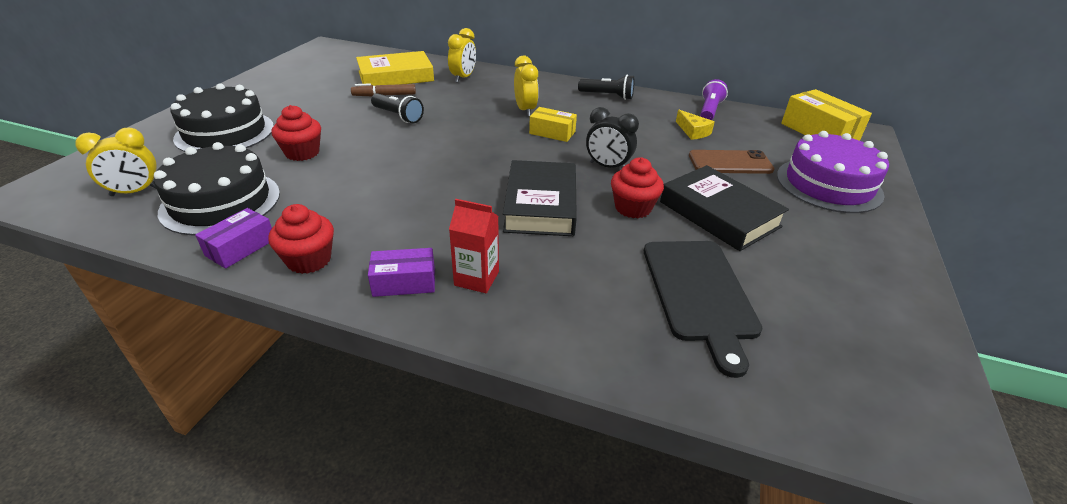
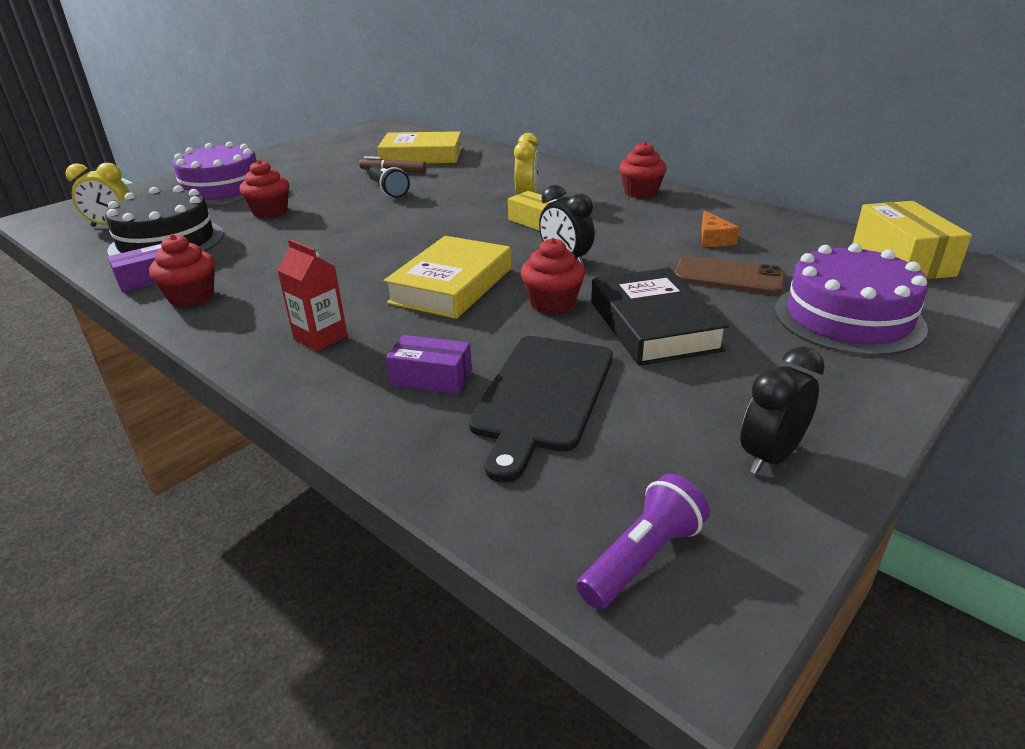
camera: 25 degrees right, 5 degrees down
(225, 132) = (222, 189): black cake -> purple cake
(404, 282) = (252, 328): purple box -> purple box (431, 378)
(463, 78) = (490, 162): yellow clock -> none
(540, 205) = (451, 285): black book -> yellow book
(607, 96) = (640, 193): black flashlight -> red cupcake
(693, 131) = (713, 239): yellow cheese -> orange cheese
(709, 111) = (761, 220): purple flashlight -> purple flashlight (642, 558)
(879, 306) = (770, 456): none -> black clock

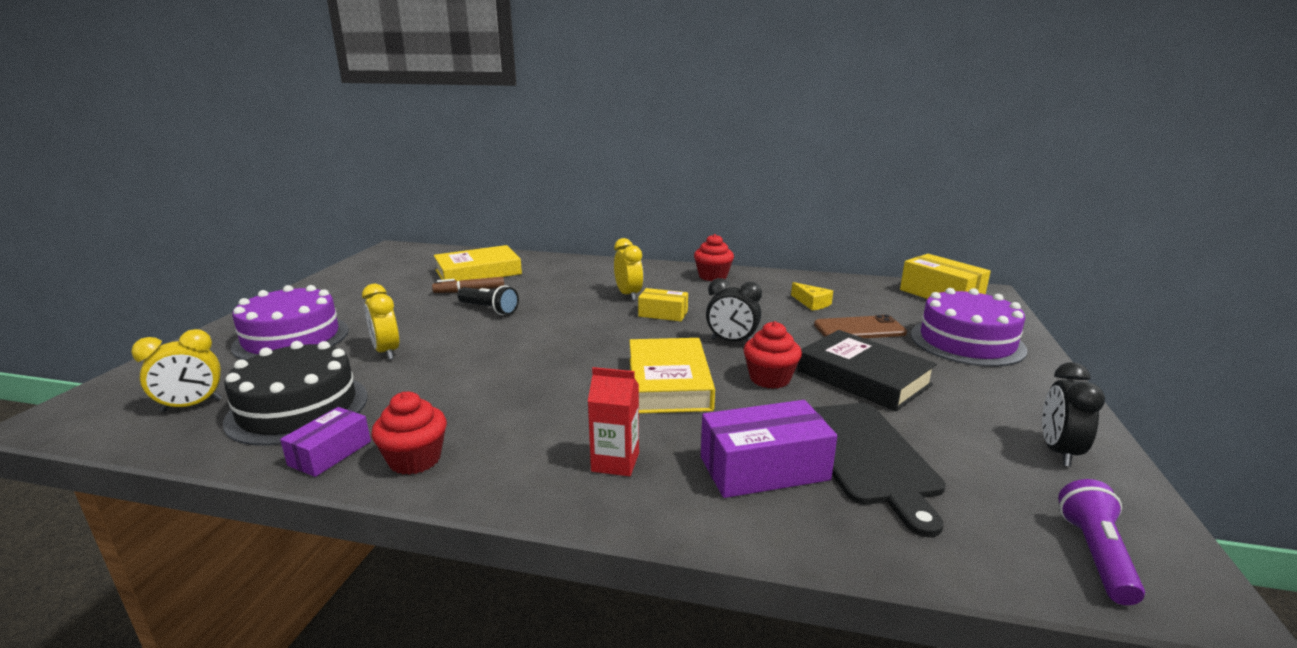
camera: 30 degrees left, 10 degrees down
(270, 212) = (386, 352): red cupcake -> yellow clock
(431, 378) = (764, 468): purple box -> purple box, size x1.63
(713, 239) = (812, 303): orange cheese -> yellow cheese

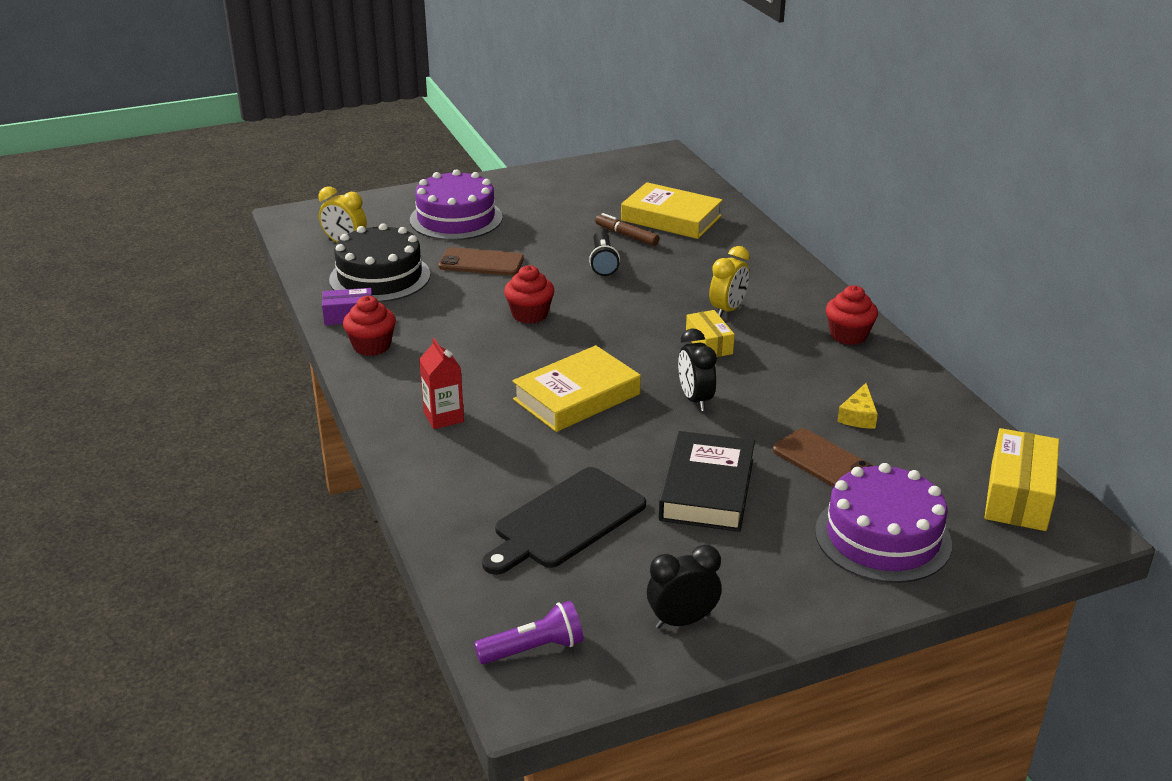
camera: 55 degrees right, 10 degrees up
(386, 352) = (481, 263): yellow clock -> brown phone
(764, 468) = (499, 479): purple box -> none
(770, 379) = (644, 441): red cupcake -> red cupcake (529, 314)

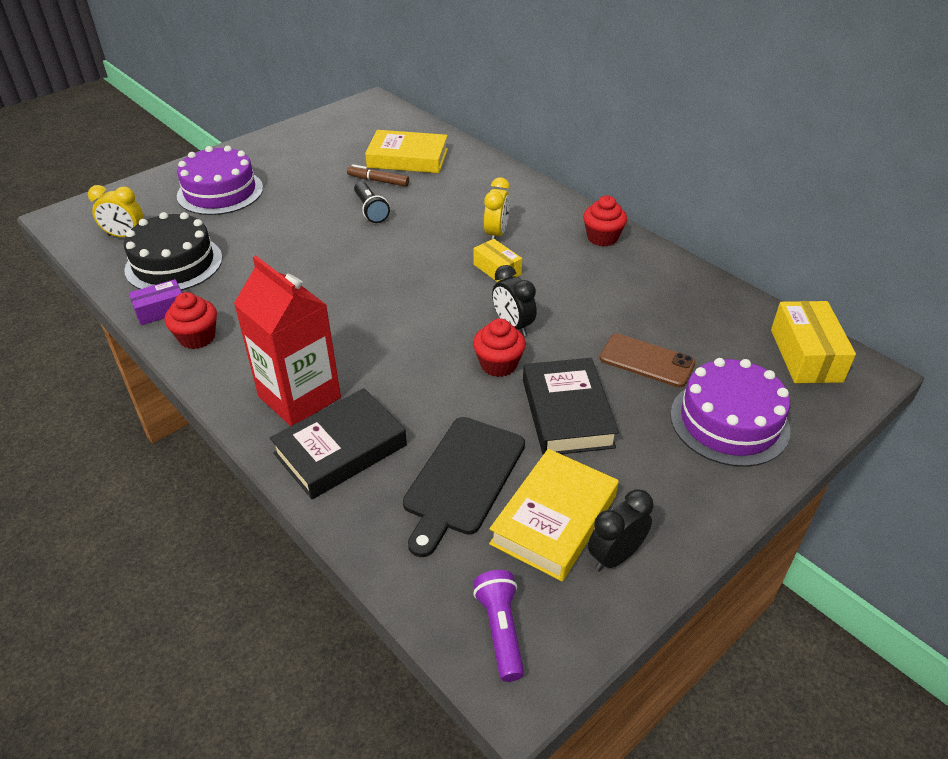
camera: 20 degrees left, 10 degrees up
(443, 417) = (299, 397): red carton -> red carton, size x1.94
(460, 469) = (340, 449): none -> black book
(481, 263) = (263, 231): brown phone -> none
(529, 314) = (330, 273): red cupcake -> red cupcake (498, 364)
(533, 649) = (500, 630): purple flashlight -> purple flashlight turned 60 degrees counterclockwise
(576, 397) = (411, 347): yellow book -> yellow book (554, 519)
(858, 416) = (649, 310): yellow cheese -> none

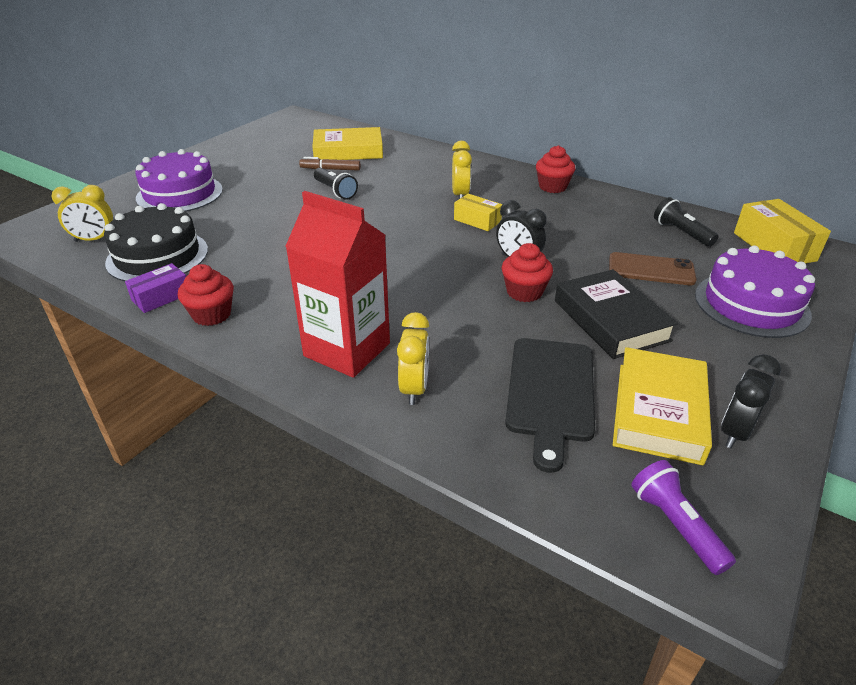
camera: 15 degrees left, 5 degrees down
(340, 449) = (414, 388): black book -> yellow clock
(710, 320) = (681, 233): none -> black flashlight

